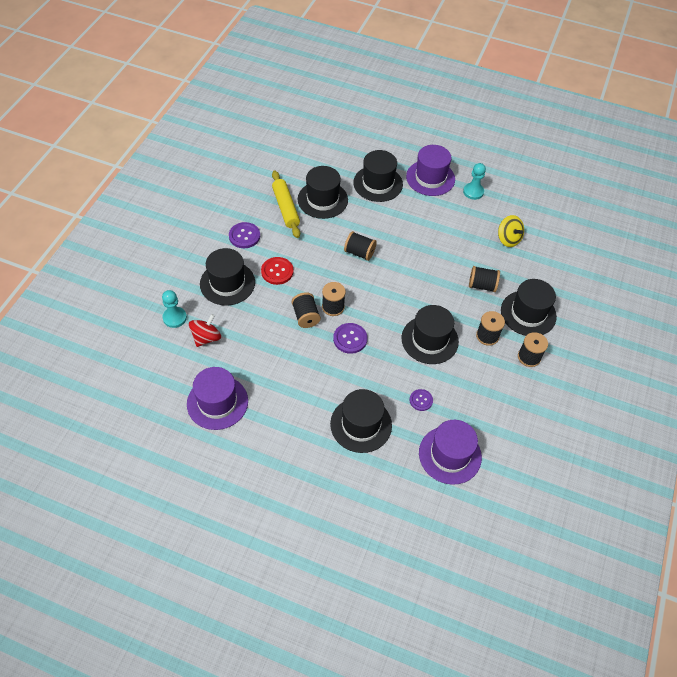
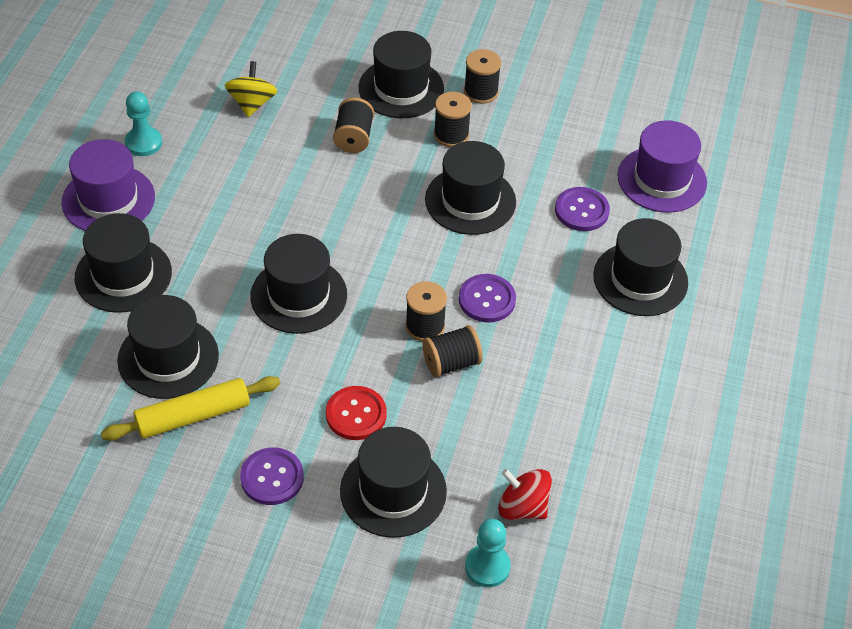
camera: 95 degrees left, 5 degrees down
(217, 402) = (648, 471): purple hat -> none
(359, 252) = (298, 295): black spool -> black hat
(421, 400) = (581, 210): purple button -> purple button, size x1.53
(508, 239) = (252, 103): yellow spinning top -> yellow spinning top turned 45 degrees counterclockwise

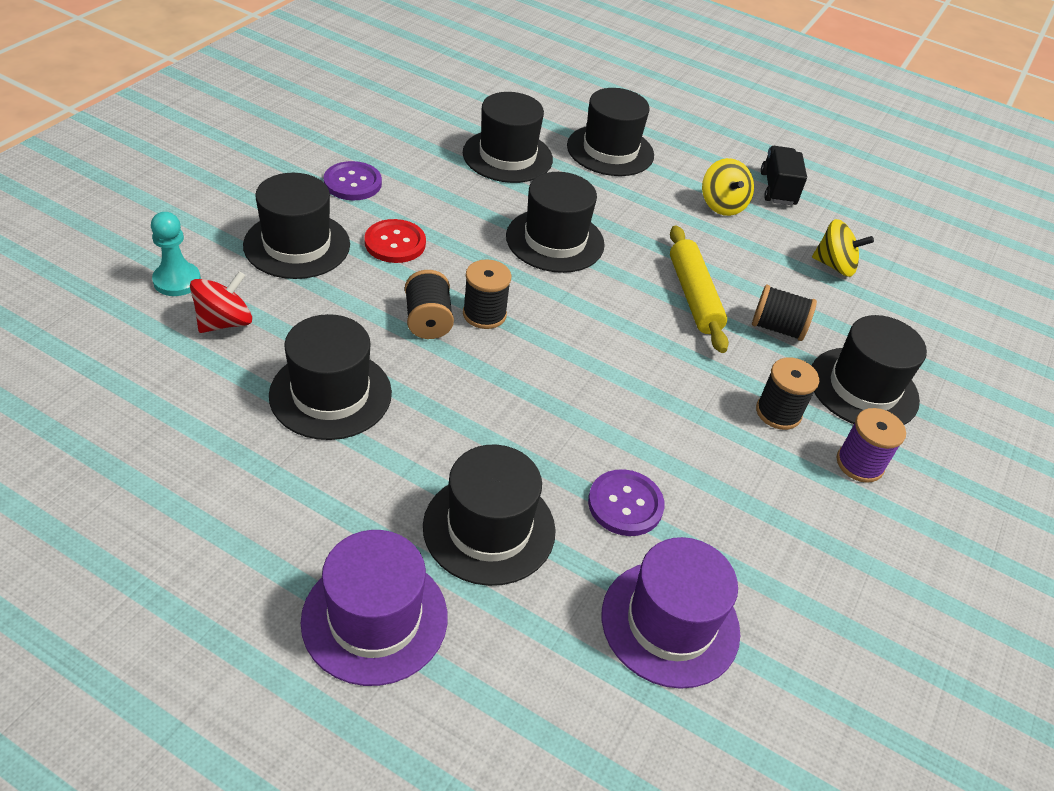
camera: 100 degrees right, 5 degrees down
(108, 199) = (704, 158): purple hat -> purple hat (375, 618)
(143, 143) = (777, 189): turquoise pawn -> black truck
(188, 181) = (722, 205): none -> yellow spinning top
(193, 416) = (439, 157): yellow rolling pin -> yellow rolling pin (694, 296)
(470, 200) = (662, 399): black hat -> black hat (330, 394)
(481, 92) = (859, 464): black spool -> purple spool
(487, 299) = (504, 371): purple button -> none

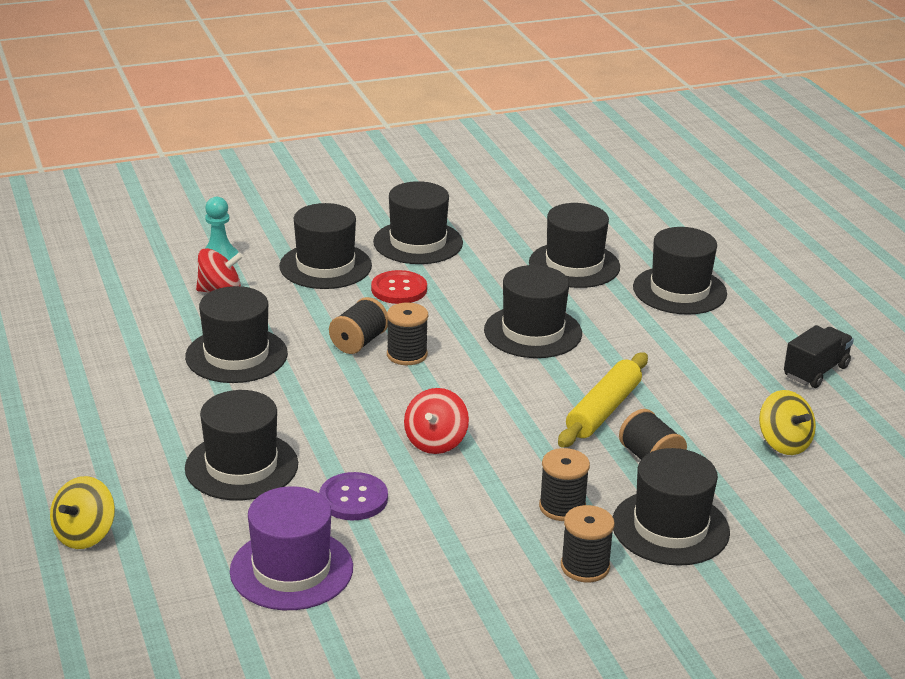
camera: 45 degrees right, 15 degrees down
(352, 183) = (418, 242): purple button -> black hat
(375, 618) = (113, 473): purple hat -> none
(615, 399) = (435, 442): none -> red spinning top
(722, 205) = (734, 363): yellow spinning top -> yellow spinning top (85, 535)
(859, 464) = (585, 567): purple spool -> black spool

